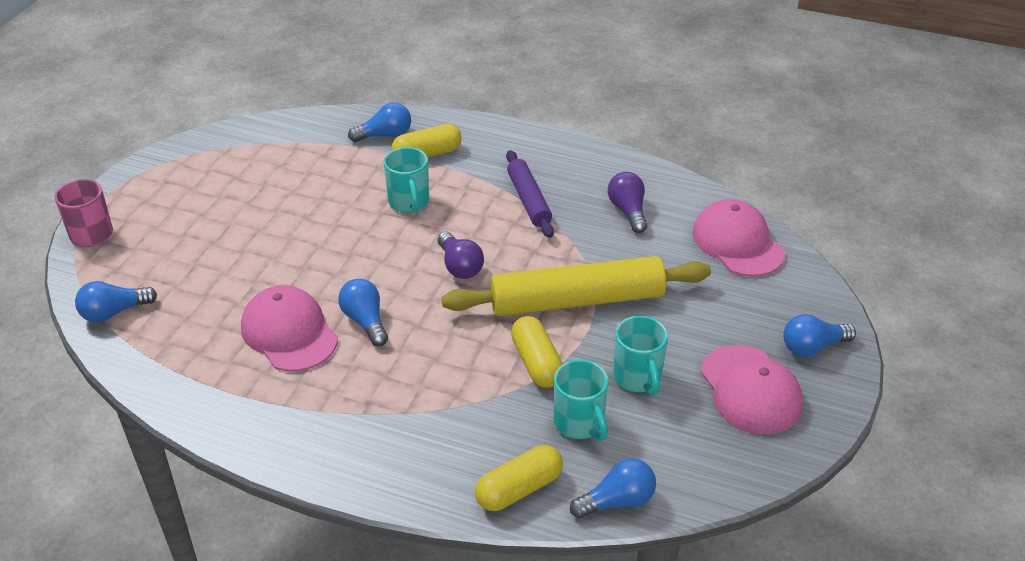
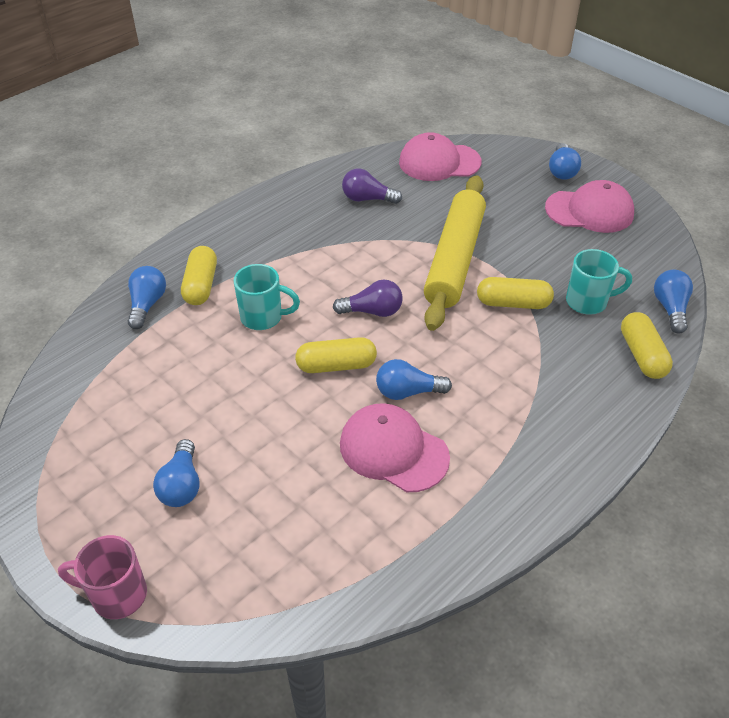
camera: 65 degrees left, 5 degrees up
(114, 312) = (276, 596): blue light bulb -> blue light bulb (181, 485)
(289, 333) = (393, 450): pink cap -> pink cap turned 45 degrees clockwise
(374, 266) = (336, 365): none -> yellow capsule
(529, 200) = (315, 245): purple rolling pin -> none
(638, 378) = (554, 257): turquoise mug -> none

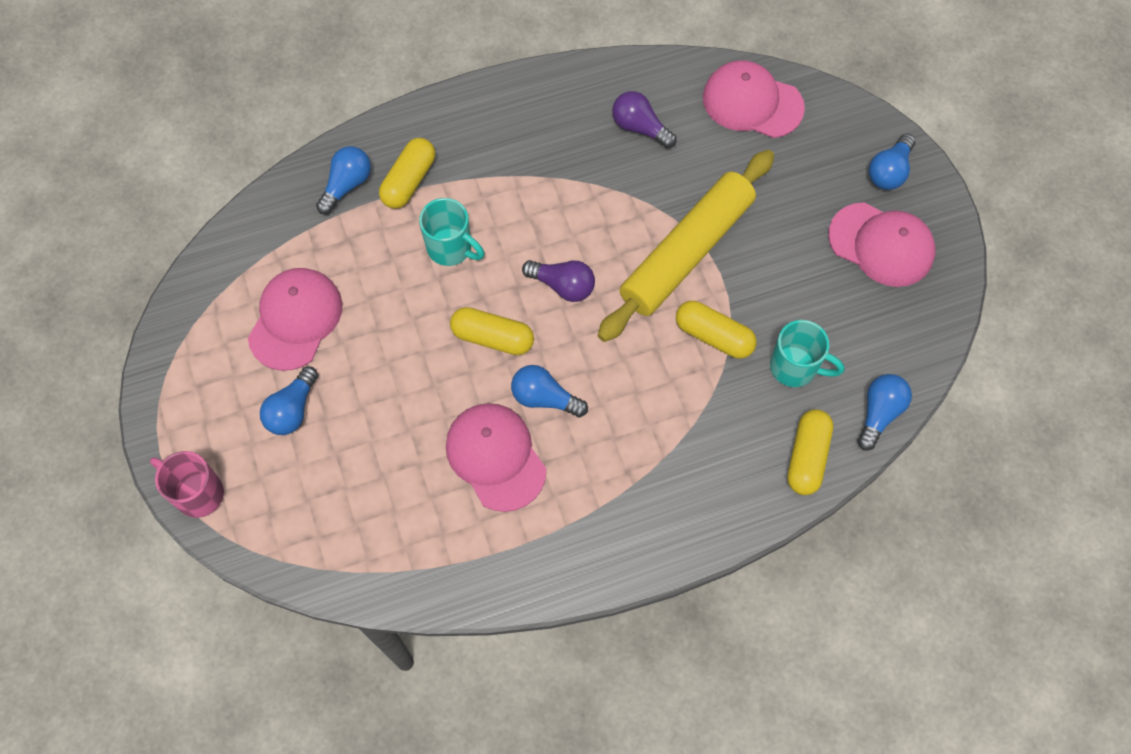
camera: 25 degrees right, 20 degrees up
(148, 414) = (295, 320): none -> pink cap

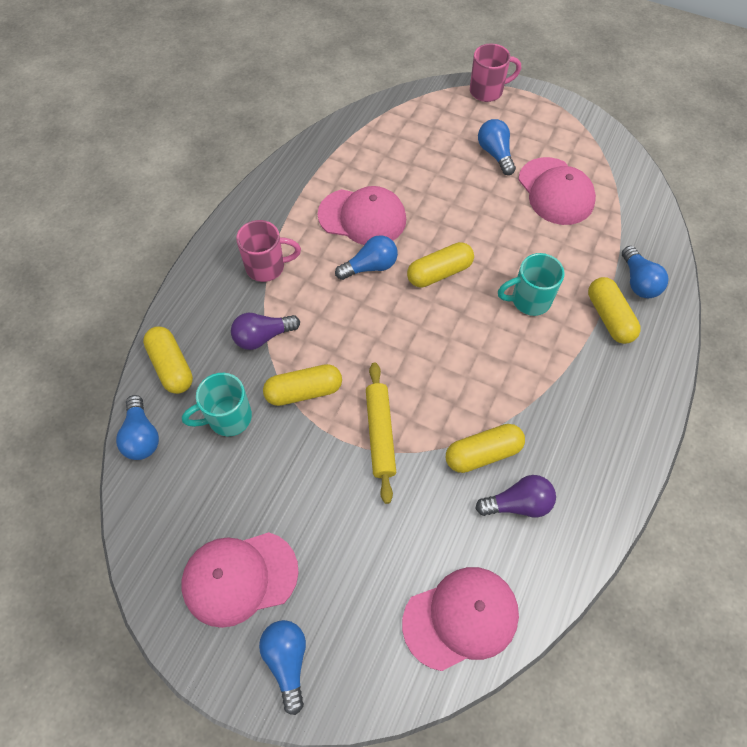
camera: 135 degrees right, 5 degrees down
(562, 286) = (435, 338): purple light bulb -> purple light bulb (263, 337)
(626, 176) = (483, 453): none -> yellow capsule
(636, 484) = (267, 267): none -> pink mug
(687, 253) = (380, 434): yellow rolling pin -> yellow rolling pin, size x0.57

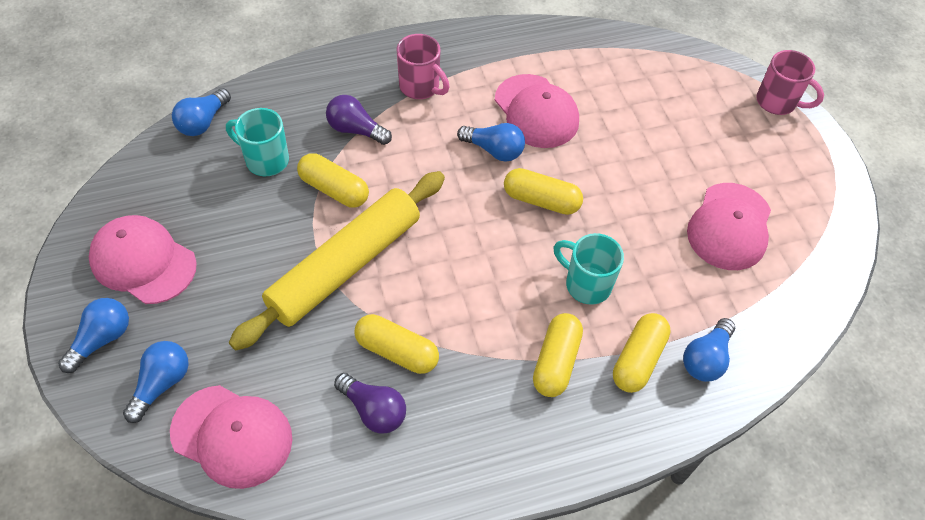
camera: 45 degrees right, 5 degrees down
(171, 366) = (275, 96): yellow capsule -> yellow capsule (555, 362)
(380, 434) = (345, 265): yellow rolling pin -> yellow rolling pin, size x1.77
(495, 154) = (714, 155): blue light bulb -> blue light bulb (162, 384)

